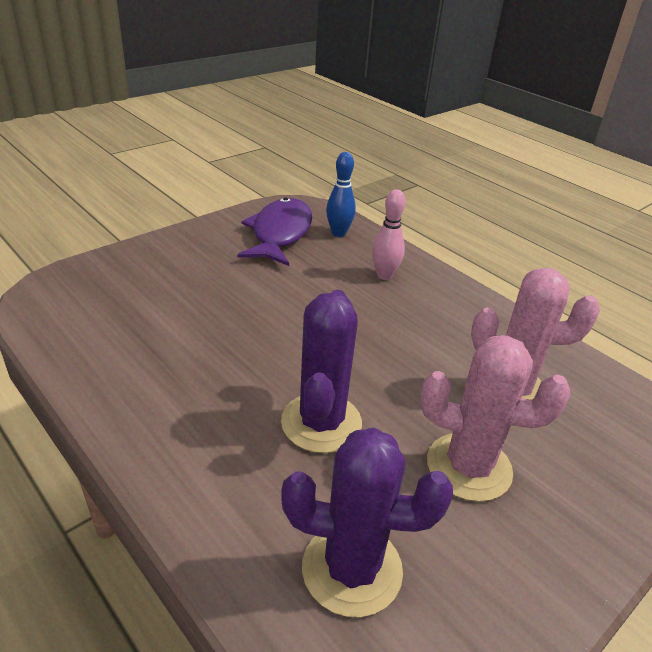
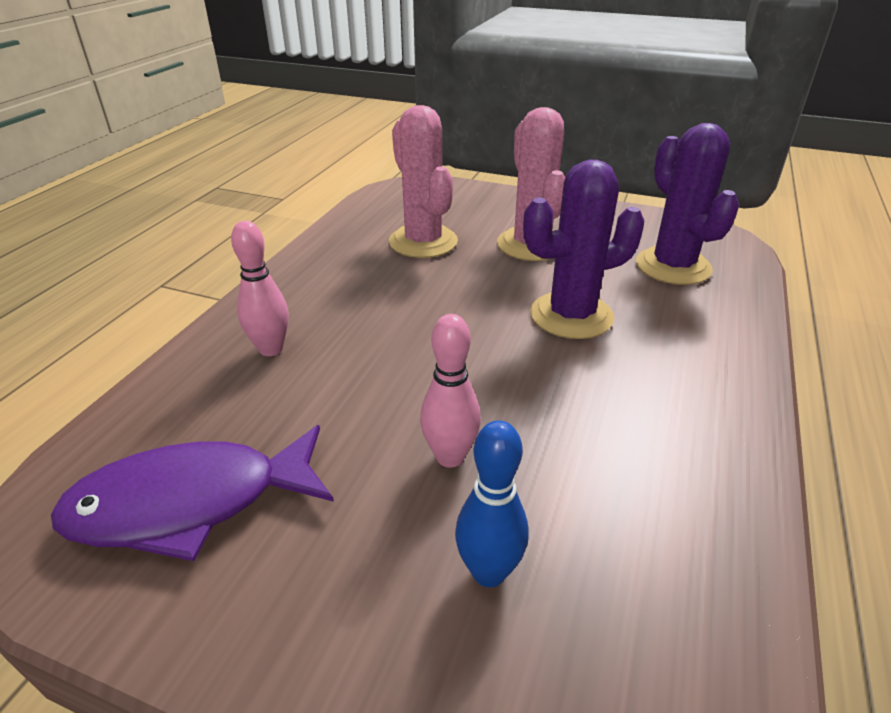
camera: 115 degrees left, 0 degrees up
(234, 303) = (450, 457): none -> pink bowling pin
(338, 233) = (154, 430): blue bowling pin -> blue bowling pin (488, 572)

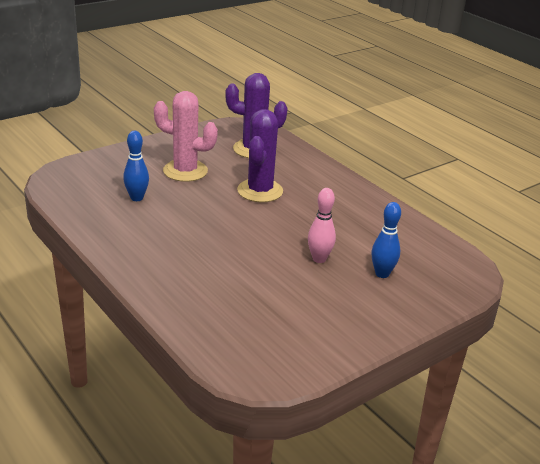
camera: 60 degrees left, 5 degrees down
(190, 503) = (283, 330): purple fish -> none
(271, 349) = (187, 278): pink bowling pin -> none
(423, 242) = (137, 198): pink cactus -> blue bowling pin

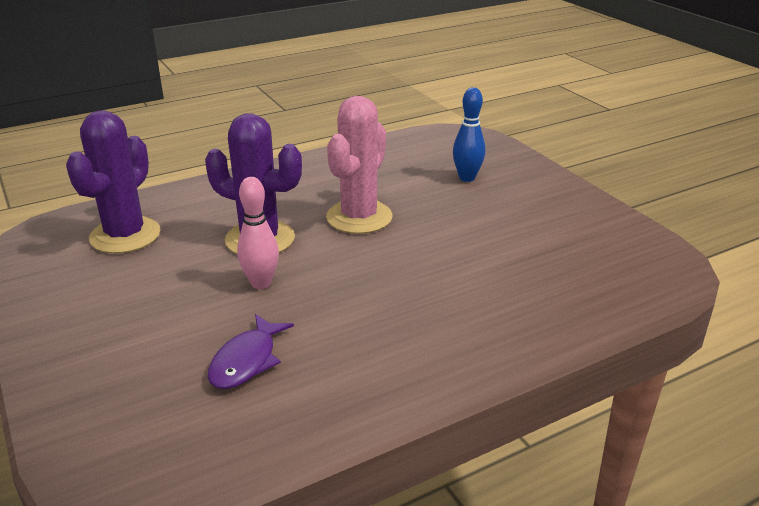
camera: 80 degrees left, 0 degrees up
(137, 198) = (246, 361): blue bowling pin -> purple fish
(185, 171) = (169, 305): pink cactus -> pink cactus (359, 217)
(319, 259) = (438, 211): pink bowling pin -> pink bowling pin (261, 283)

